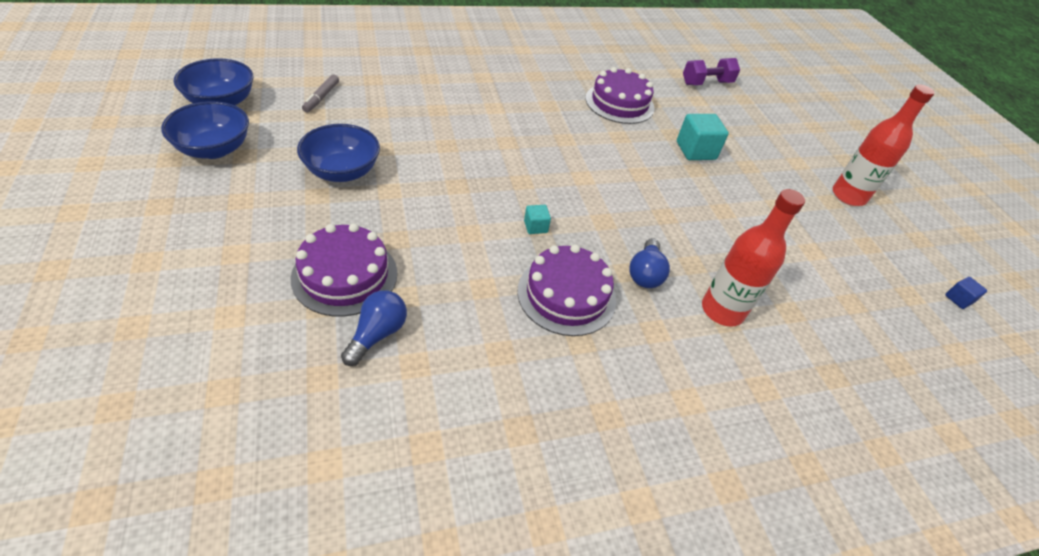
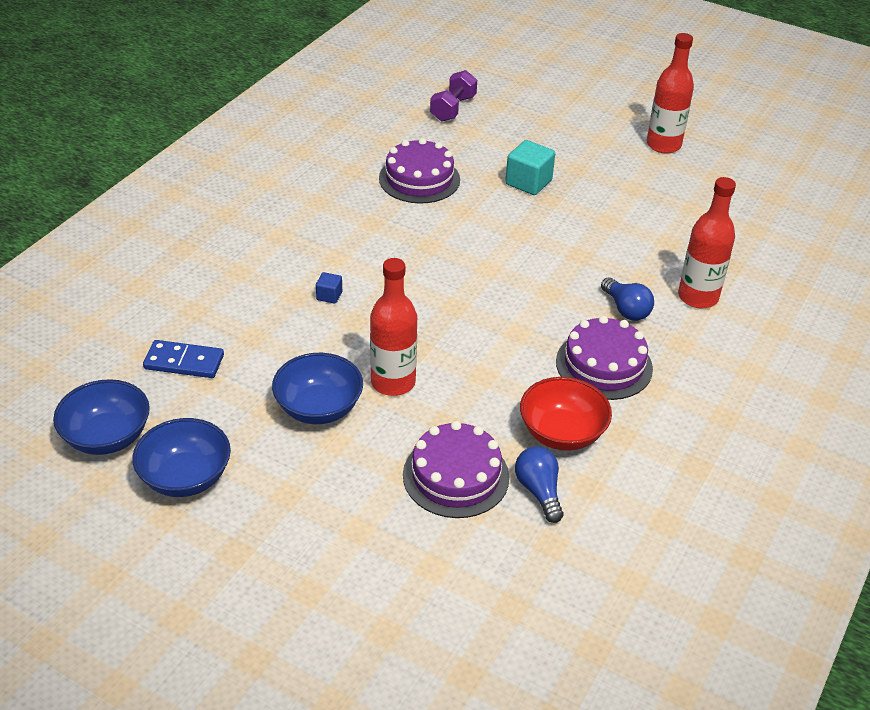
camera: 40 degrees left, 5 degrees down
(321, 97) = (184, 362): grey marker -> blue domino
(408, 192) = (393, 382): none -> red bottle
(459, 312) = (562, 433): none -> red bowl
(535, 227) = (516, 334): turquoise cube -> none
(958, 299) = (801, 179): blue cube -> blue cube (329, 296)

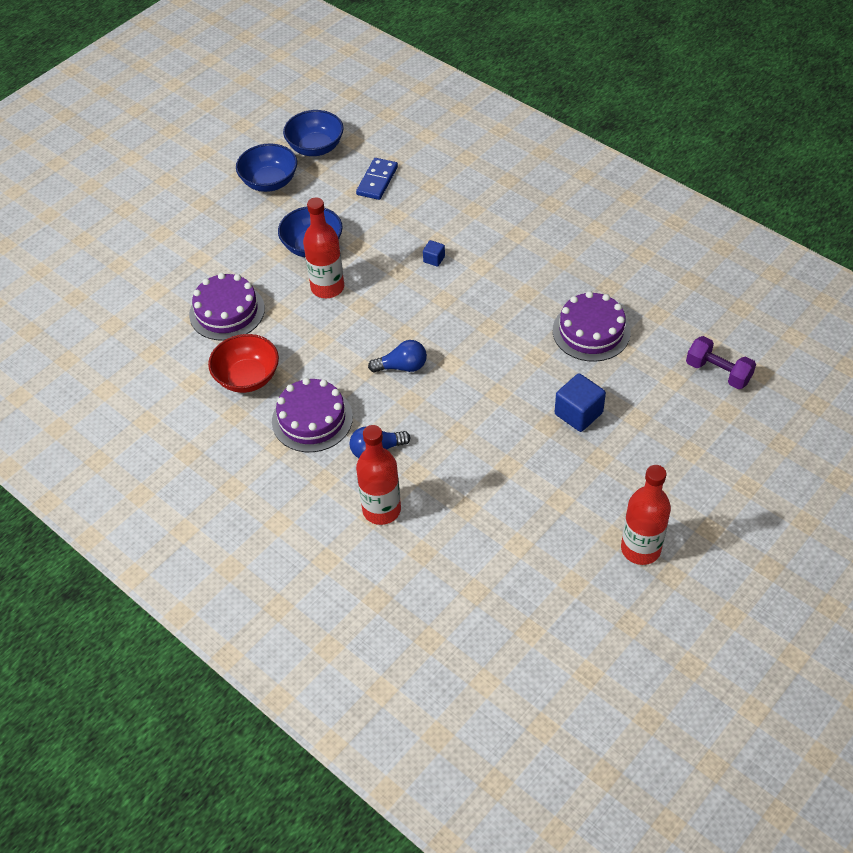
camera: 105 degrees right, 10 degrees up
(528, 182) = (578, 413): turquoise cube -> blue cube
(539, 491) = (198, 354): blue light bulb -> blue light bulb (402, 366)

